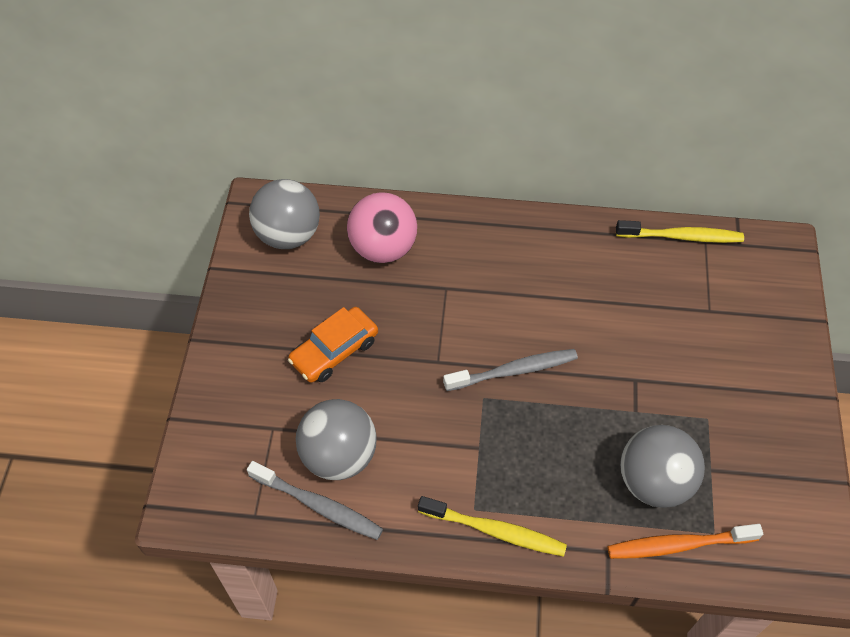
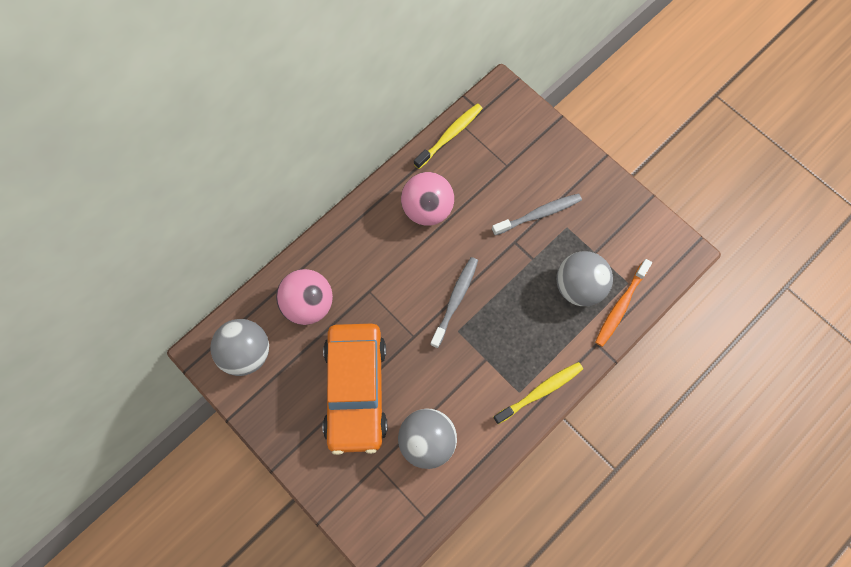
camera: 50 degrees left, 15 degrees up
(318, 505) = (448, 476): grey toothbrush -> grey toothbrush (538, 214)
(334, 351) = (356, 390): orange car -> orange car, size x1.83
(583, 274) = (427, 209): none -> pink ball

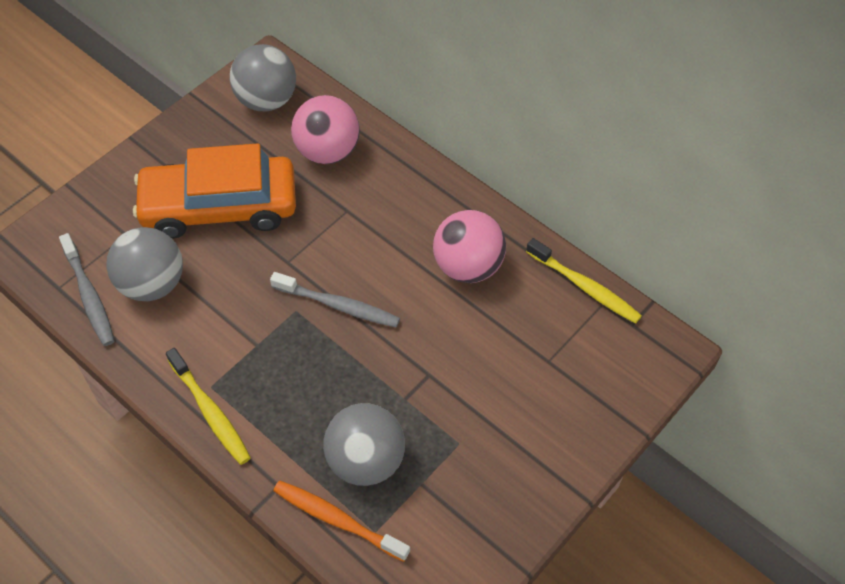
camera: 85 degrees right, 15 degrees down
(538, 214) = (475, 404): grey toothbrush -> grey toothbrush (89, 296)

